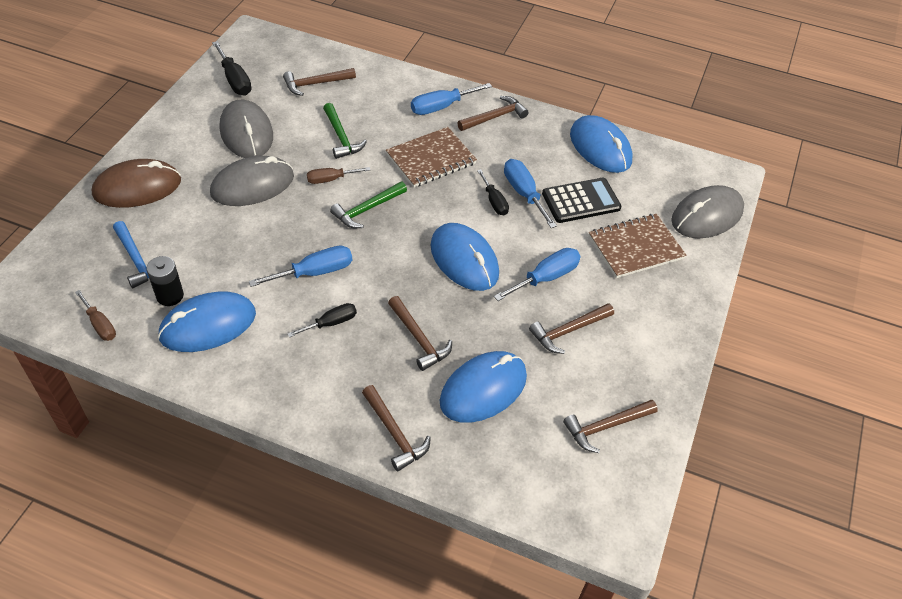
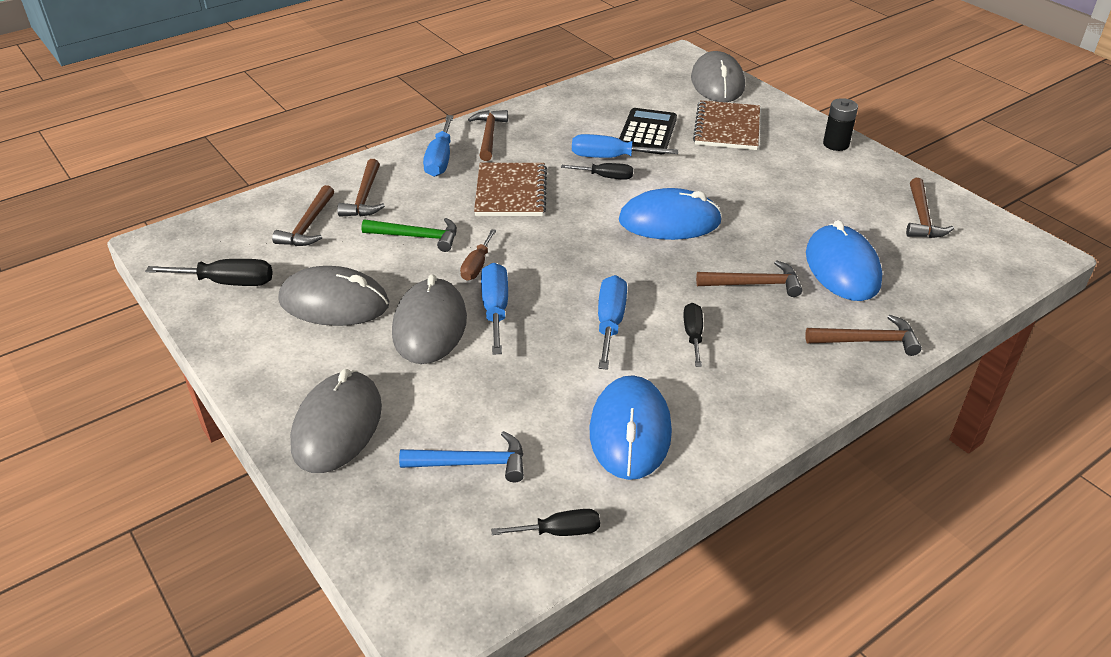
camera: 55 degrees left, 10 degrees down
(100, 325) = (559, 531): brown screwdriver -> black screwdriver
(137, 187) = (337, 426): brown mouse -> grey mouse
(170, 296) = (558, 450): black battery -> black battery (836, 144)
(367, 209) = (546, 256): green hammer -> none
(546, 278) = (728, 185): blue screwdriver -> blue screwdriver (495, 309)
(568, 331) = (801, 197): brown hammer -> brown hammer (365, 197)
(600, 147) = (588, 98): blue mouse -> none

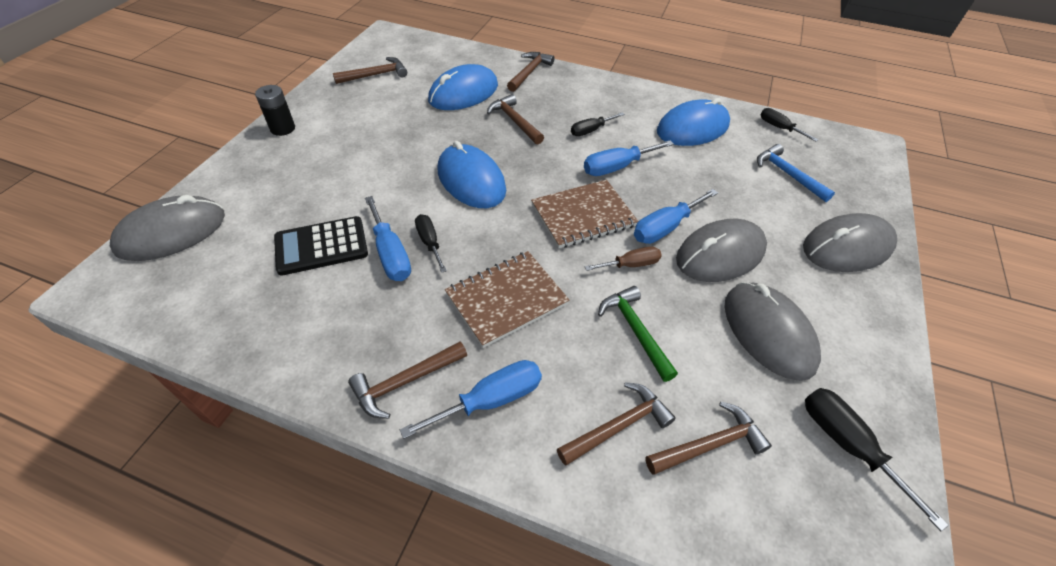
camera: 125 degrees left, 10 degrees up
(727, 128) = (282, 195): brown notebook -> brown notebook (583, 215)
(867, 341) = (529, 72): brown hammer -> brown hammer turned 60 degrees clockwise

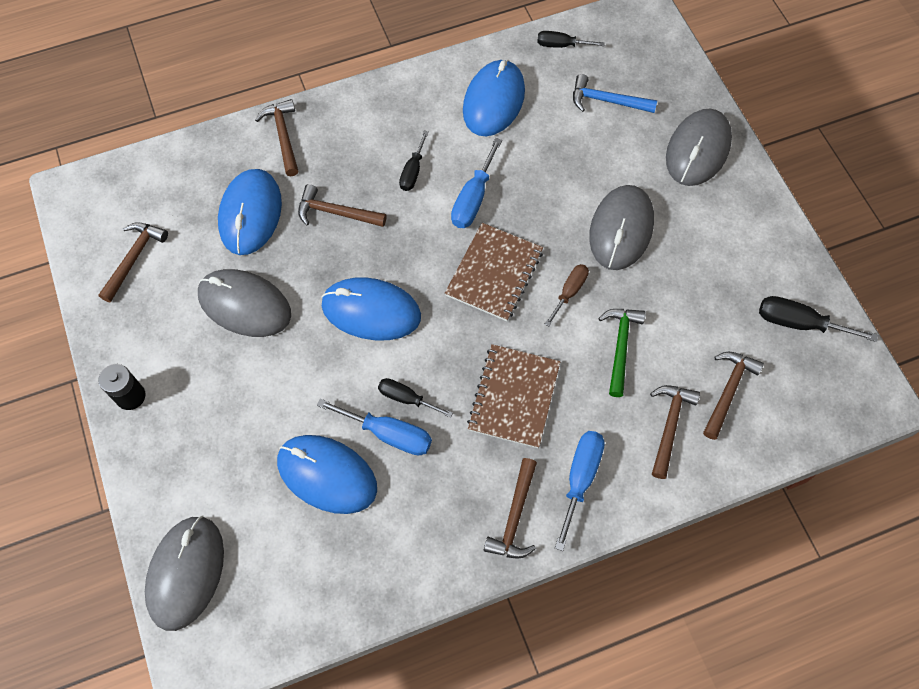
camera: 40 degrees left, 15 degrees up
(321, 246) = (327, 475): black calculator -> blue mouse
(635, 330) = (620, 347): green hammer -> green hammer turned 75 degrees clockwise
(665, 227) = (563, 235): blue screwdriver -> none
(768, 332) = (701, 275): grey mouse -> grey mouse (244, 305)

